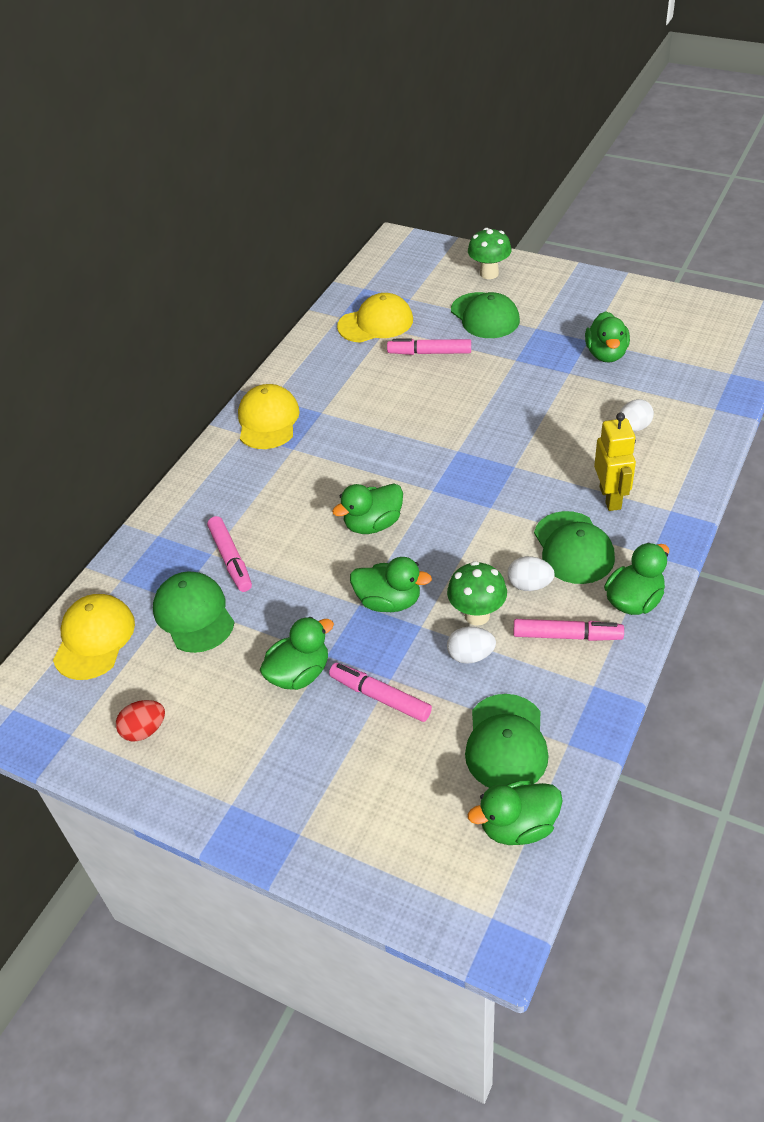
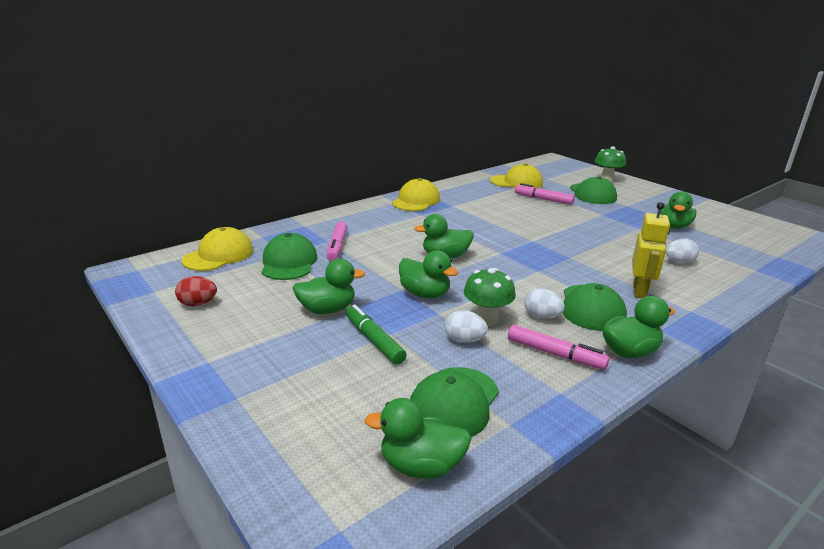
camera: 20 degrees right, 20 degrees down
(380, 697) = (374, 340): pink marker -> green marker

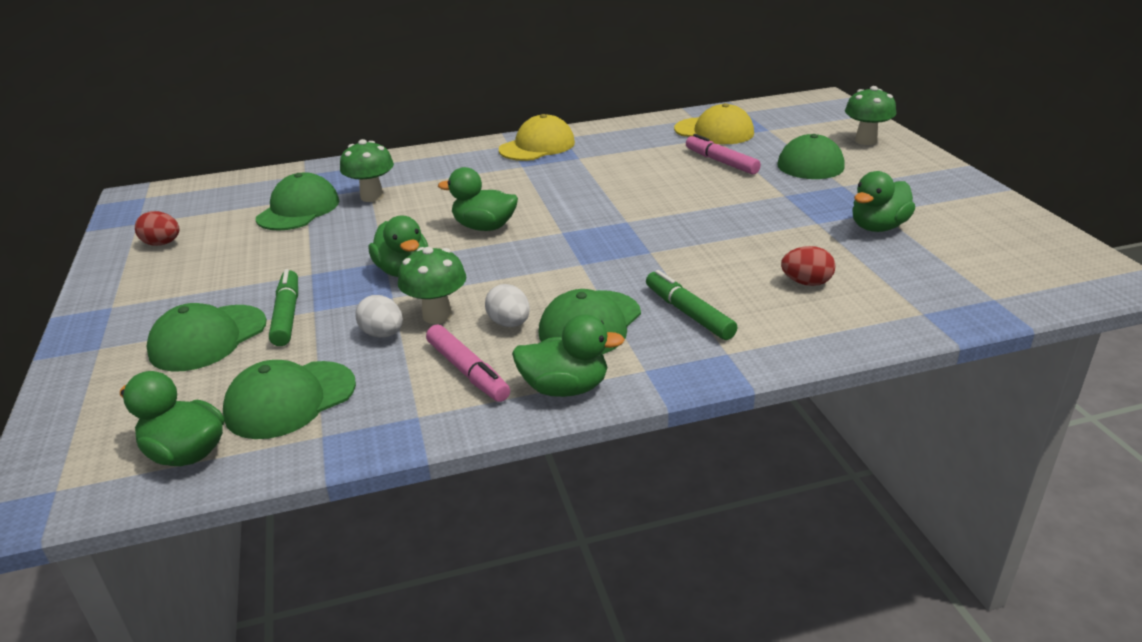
camera: 25 degrees right, 5 degrees up
(219, 255) = (237, 191): yellow cap -> none
(327, 310) = (278, 272): green duck -> none
(329, 370) = (208, 338): none -> green cap
(337, 246) = (372, 197): pink marker -> green mushroom
(640, 291) = (688, 313): yellow robot -> green marker
(679, 262) = (806, 283): white egg -> red egg

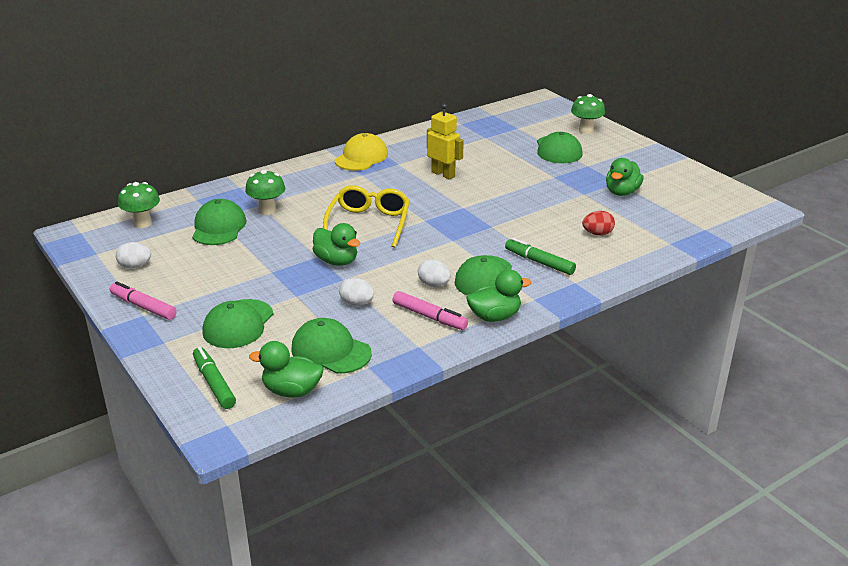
camera: 20 degrees left, 0 degrees up
(162, 244) = (135, 266): red egg -> white egg
(287, 315) = (280, 301): green marker -> green marker (214, 383)
(290, 400) = (330, 351): green cap -> green cap turned 90 degrees clockwise
(437, 315) = (383, 286): green mushroom -> green mushroom (143, 223)
(484, 227) = (369, 223): green duck -> yellow glasses
(628, 176) = (443, 174): none -> yellow robot
(714, 131) = (481, 133): yellow cap -> none
(721, 162) = (500, 156): pink marker -> pink marker (143, 307)

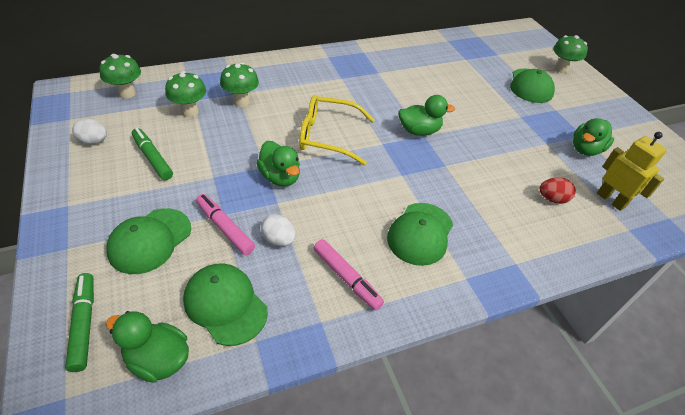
camera: 10 degrees right, 15 degrees up
(143, 307) = (73, 194): pink marker -> pink marker (225, 228)
(218, 227) = (190, 111): green cap -> green mushroom
(361, 157) = (347, 59): yellow cap -> none
(369, 223) = (328, 136): yellow glasses -> yellow glasses turned 105 degrees counterclockwise
(434, 284) = (365, 231): white egg -> none
(443, 174) = (416, 92): yellow robot -> yellow robot (611, 200)
(494, 316) = (417, 295): green duck -> green duck (419, 131)
(539, 262) = (483, 225): green marker -> green marker (152, 158)

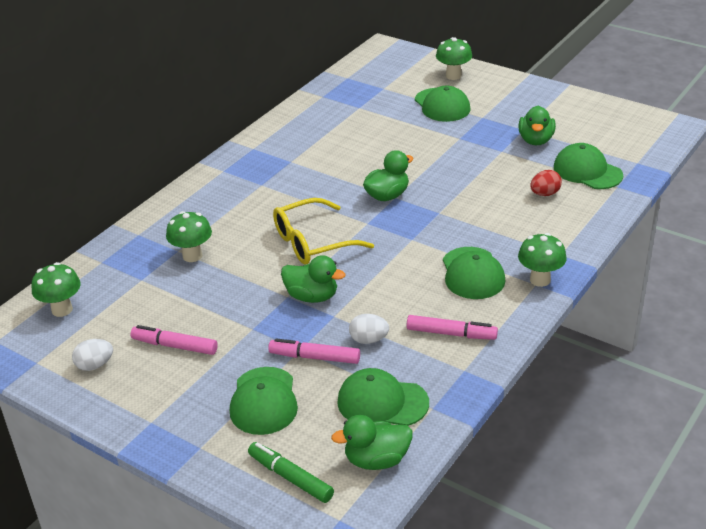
camera: 30 degrees left, 10 degrees down
(152, 158) = (175, 346): green marker -> pink marker
(190, 111) = (153, 291): green mushroom -> green mushroom (540, 280)
(611, 200) = (587, 171): yellow robot -> green cap

